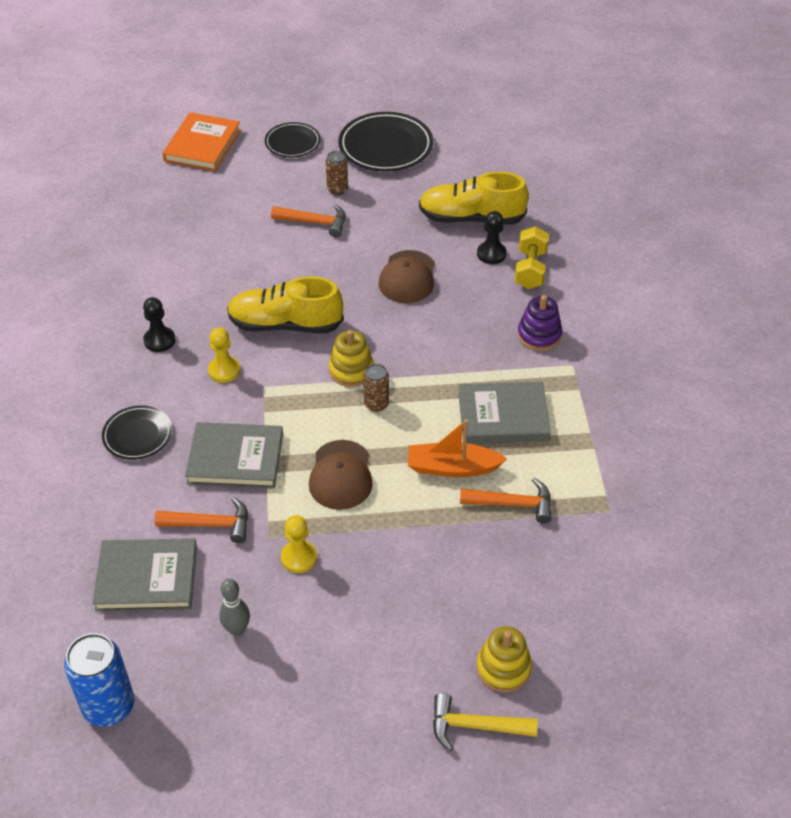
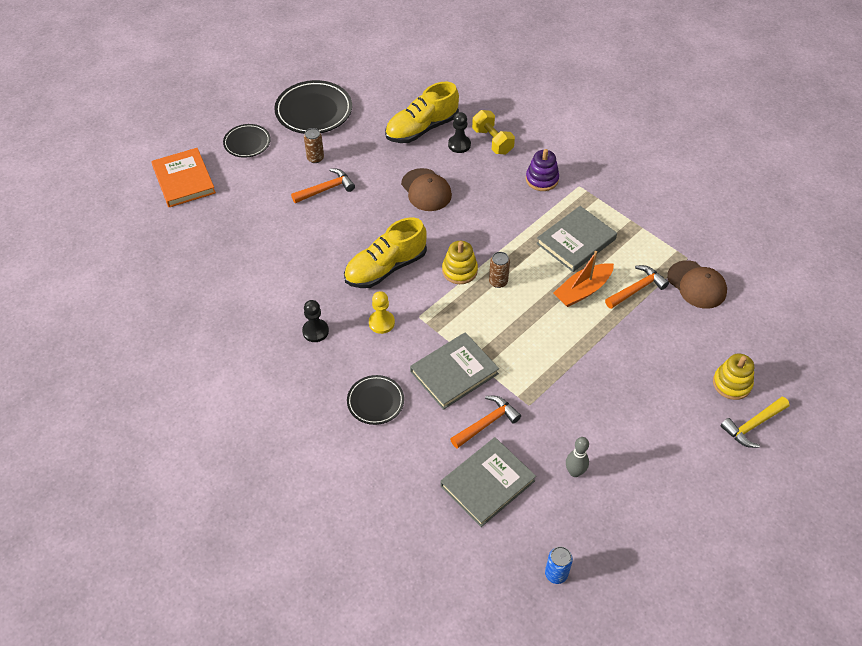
camera: 40 degrees left, 5 degrees up
(109, 706) = (556, 574): blue can -> blue can, size x0.57
(299, 557) = (560, 404): yellow pawn -> none
(341, 475) = (527, 339): brown cap -> brown cap (696, 285)

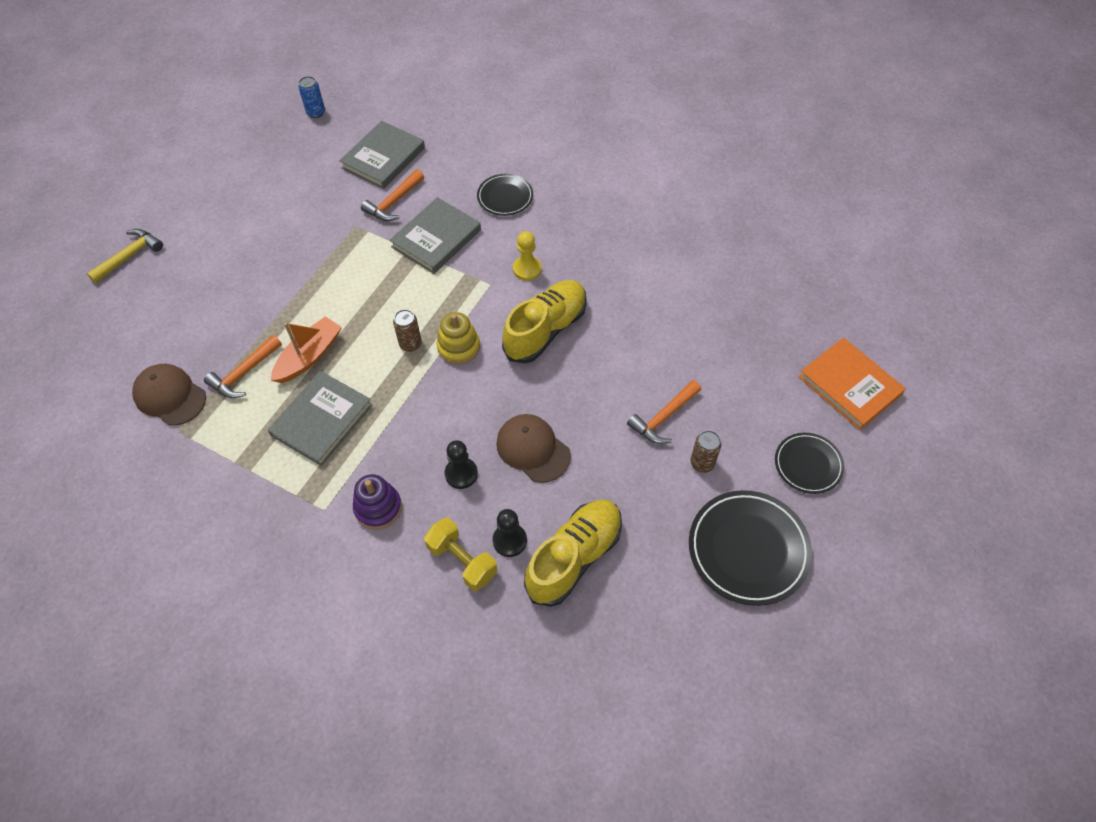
camera: 165 degrees right, 5 degrees up
(315, 331) = (592, 245): black pawn -> black pawn (461, 474)
(574, 472) = (306, 182): grey bowling pin -> none
(732, 383) = (144, 291): yellow stacking toy -> none

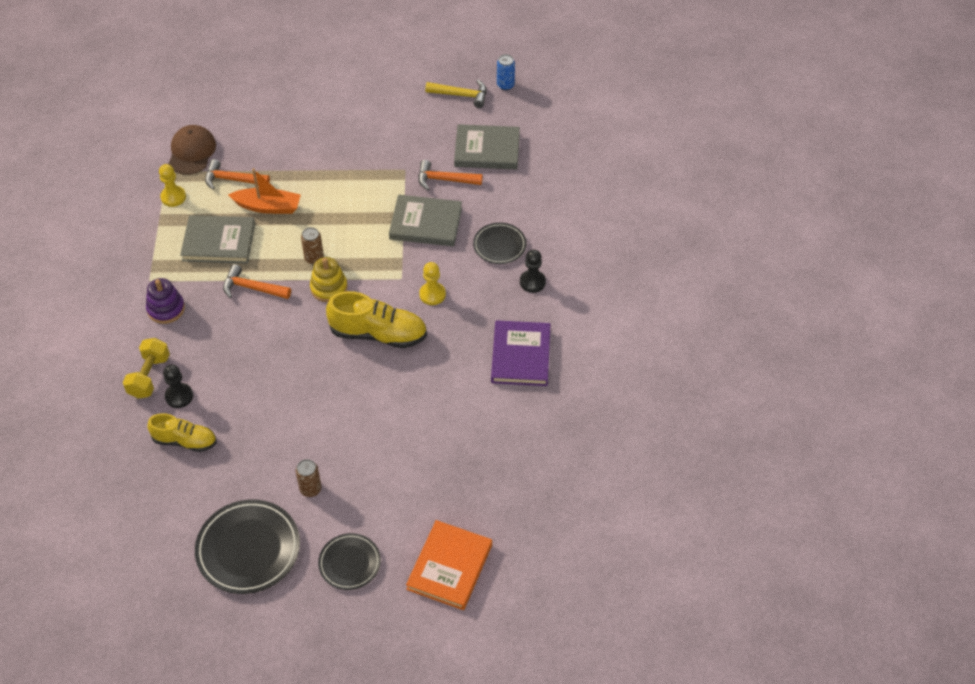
camera: 60 degrees right, 5 degrees down
(130, 256) = (294, 64): yellow hammer -> yellow hammer (461, 95)
(221, 439) = (173, 197): none -> yellow pawn
(461, 474) = (218, 342): black pawn -> black pawn (532, 282)
(533, 449) = (263, 375): brown cap -> none
(574, 557) = (185, 441): yellow shoe -> yellow shoe, size x0.64
(642, 236) = (521, 356): none -> purple book
(663, 418) = (339, 446): orange hammer -> orange hammer (252, 288)

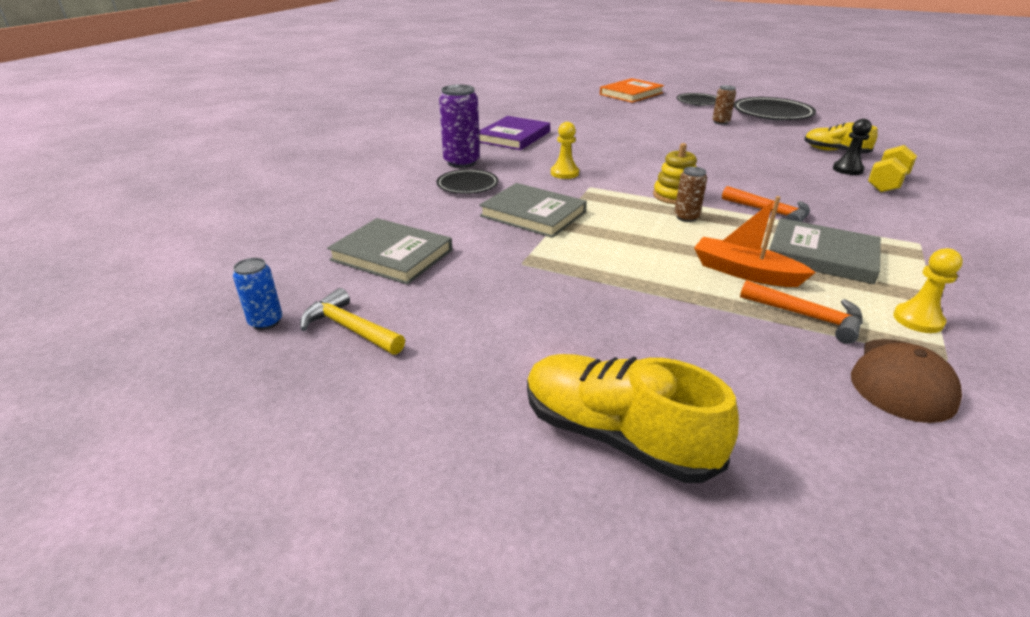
camera: 155 degrees left, 20 degrees down
(166, 309) = (884, 218): purple stacking toy -> none
(378, 334) = (633, 164): yellow shoe -> yellow shoe (616, 436)
(444, 180) = (477, 242): orange hammer -> none
(532, 282) = (461, 162): black pawn -> purple can

